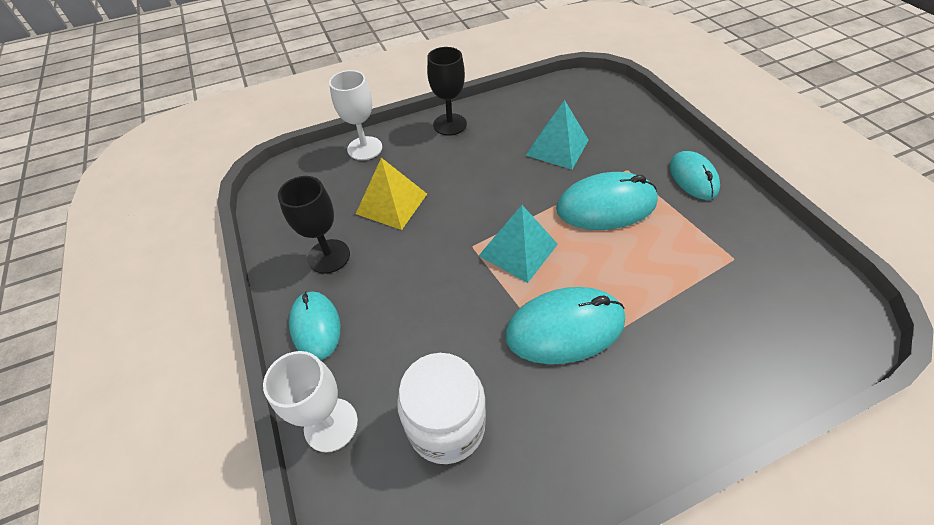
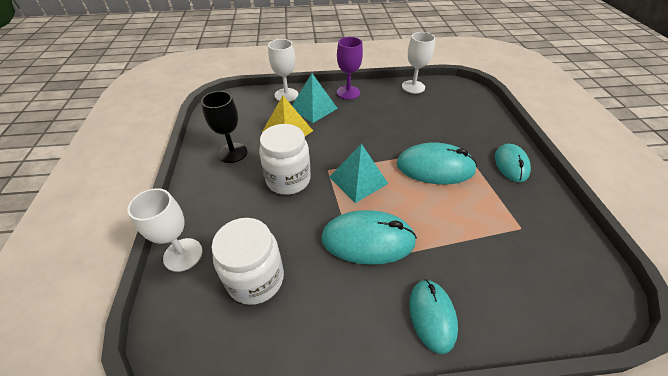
camera: 15 degrees right, 5 degrees down
(315, 326) = (204, 192): turquoise mouse -> turquoise mouse (432, 315)
(426, 275) = (288, 180): none -> white jar
(450, 124) = (348, 92): black goblet -> purple goblet
(532, 96) = (413, 87): none -> white goblet
(557, 147) = (416, 122): turquoise pyramid -> turquoise pyramid (313, 108)

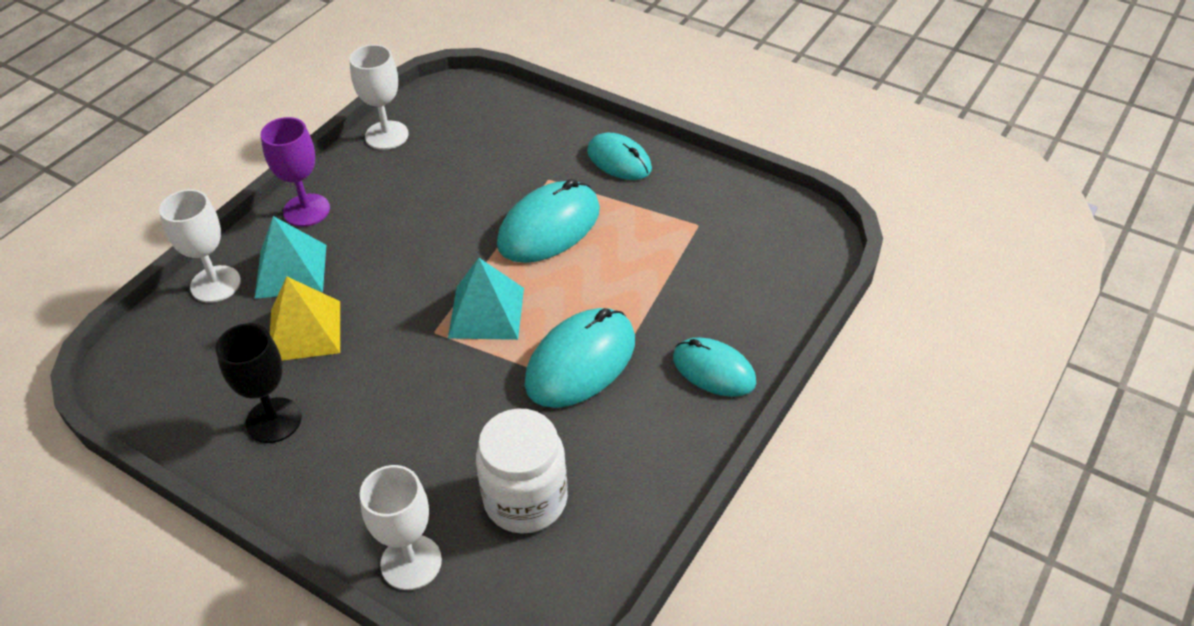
camera: 50 degrees left, 0 degrees up
(288, 180) = (404, 384): white jar -> none

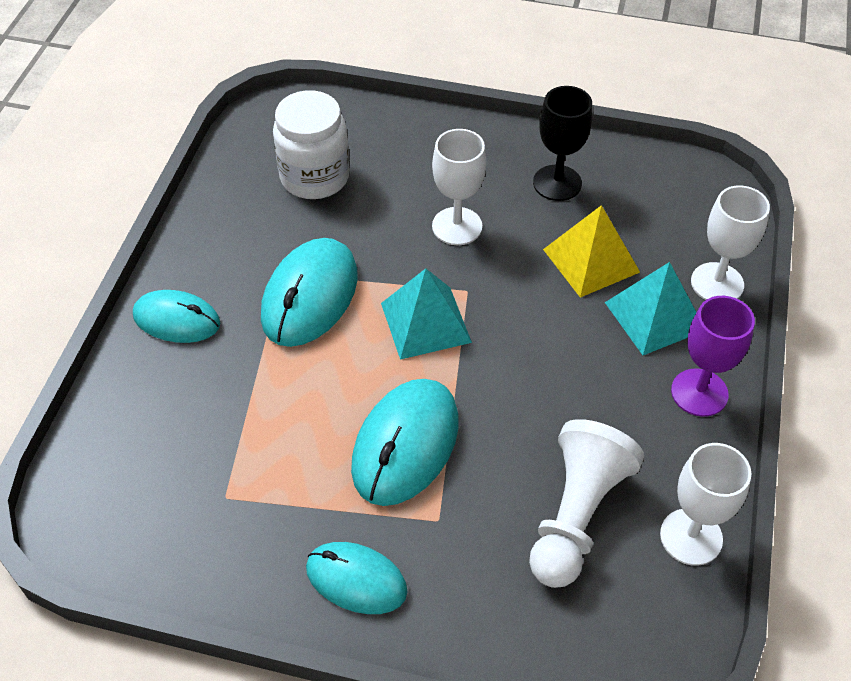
camera: 160 degrees right, 5 degrees up
(411, 562) = (383, 121): white goblet -> white goblet (457, 226)
(452, 161) = (576, 515): none -> white pawn

